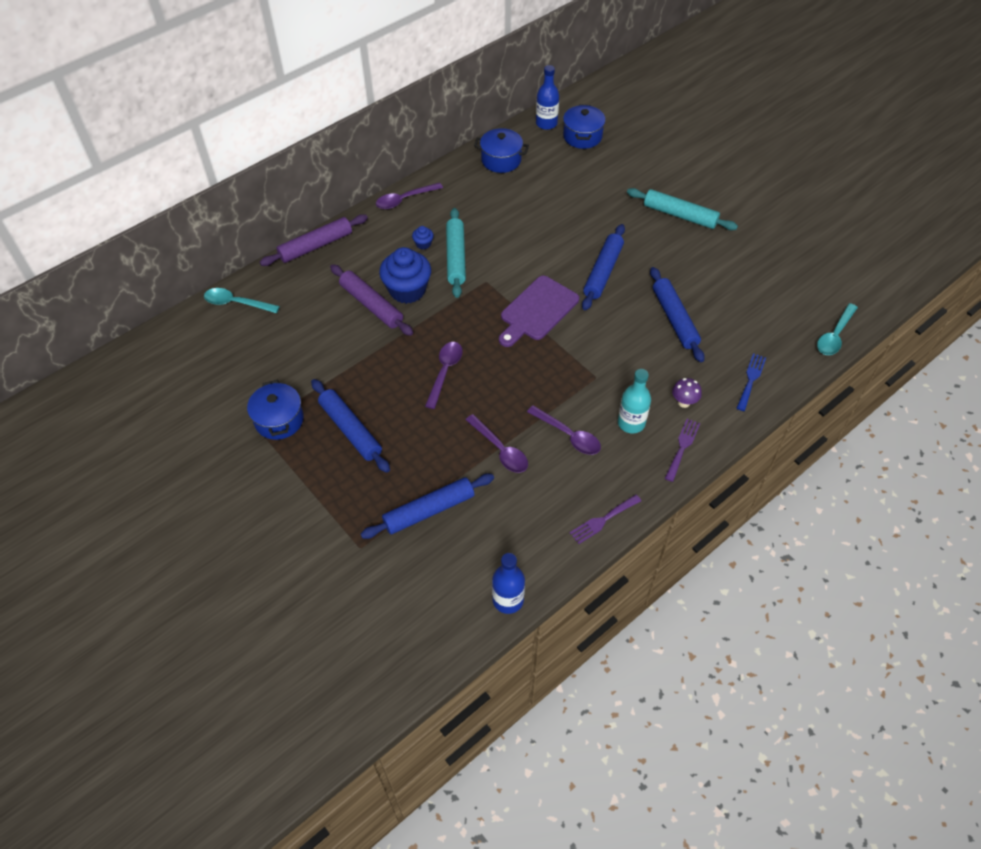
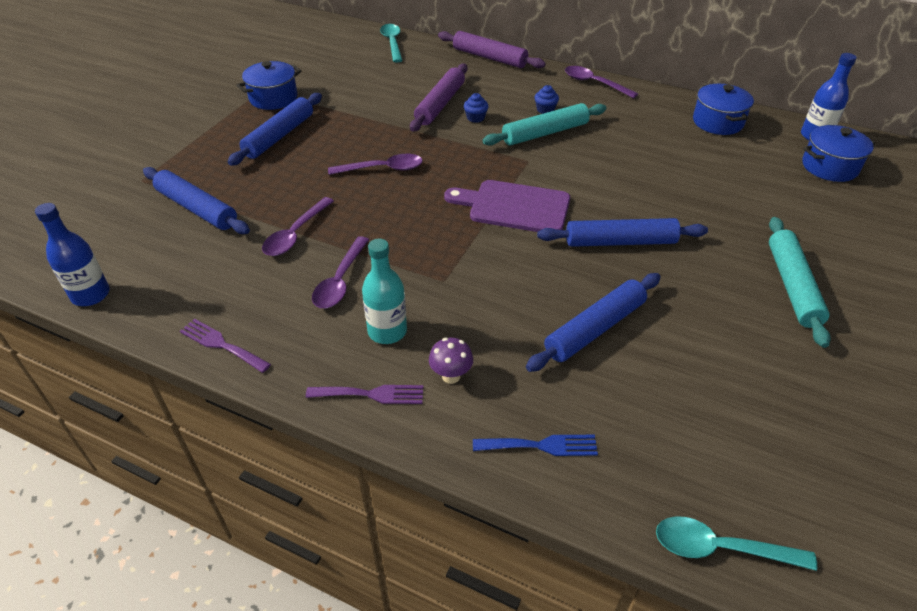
camera: 65 degrees right, 10 degrees down
(407, 290) = (475, 118): blue cupcake -> blue cupcake, size x0.44

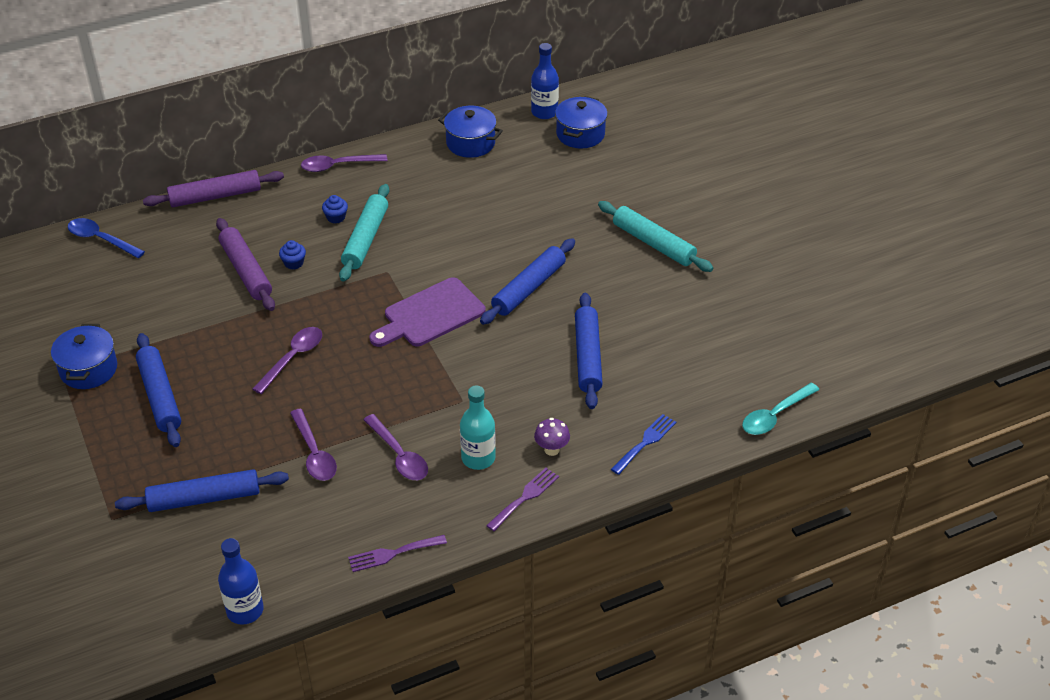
camera: 50 degrees left, 0 degrees up
(392, 43) = (101, 239): turquoise spoon -> blue spoon

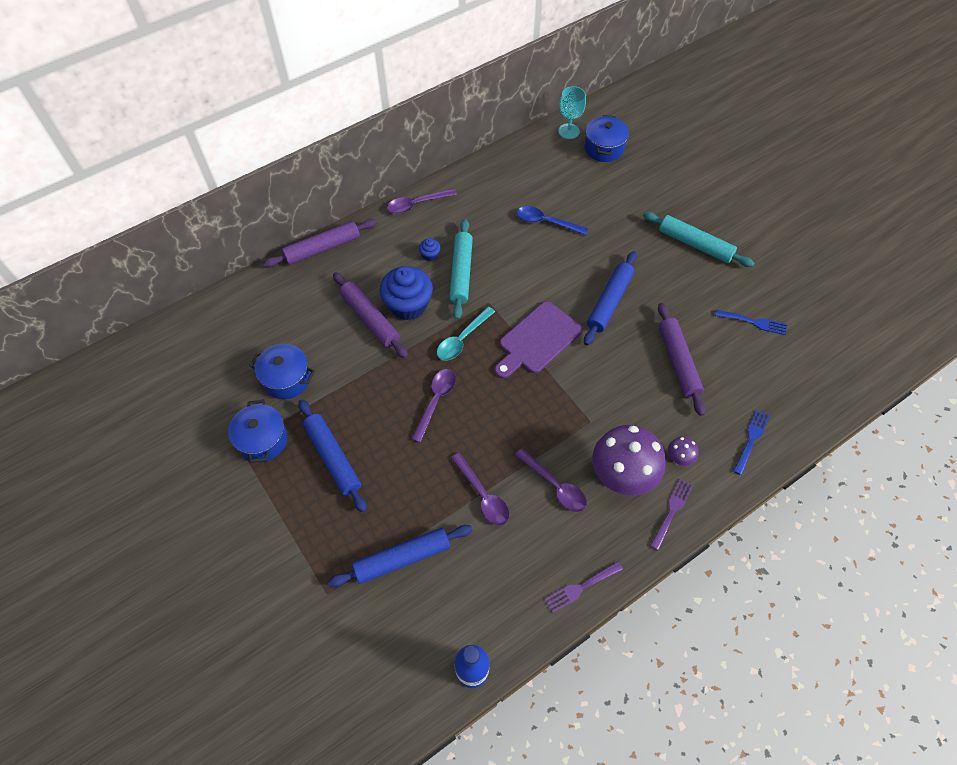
camera: 10 degrees left, 15 degrees up
(101, 239) = (236, 305): blue spoon -> blue spoon (546, 222)
(294, 263) = (408, 305): blue cupcake -> blue cupcake, size x2.30
(470, 143) = (518, 168): blue pot -> blue pot (287, 379)
(478, 458) = (621, 477): turquoise bottle -> purple mushroom
(544, 112) = (568, 131): blue bottle -> turquoise goblet
(587, 356) = (678, 362): blue rolling pin -> purple rolling pin
(694, 329) = (754, 322): none -> blue fork
(775, 415) = (844, 396): turquoise spoon -> turquoise spoon (462, 339)

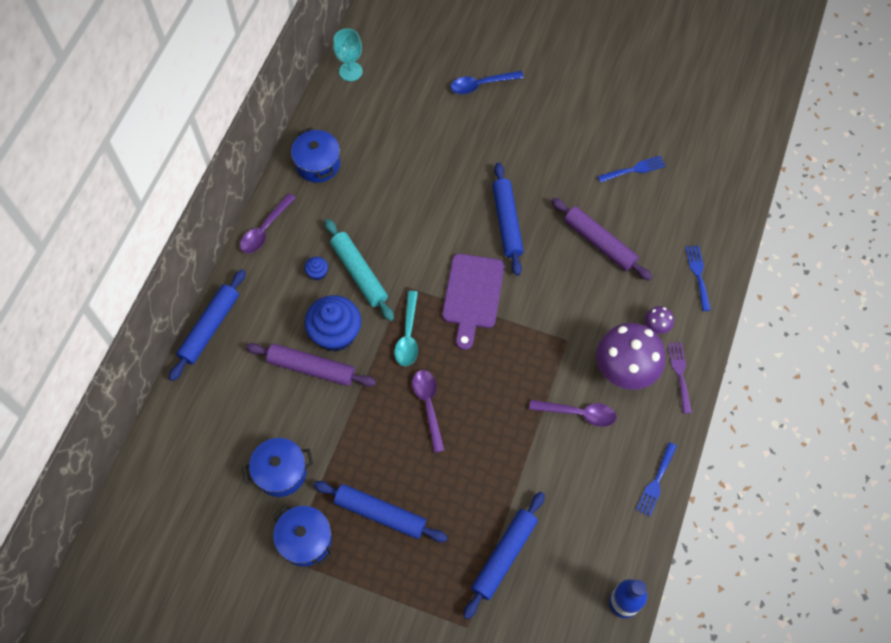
camera: 35 degrees left, 5 degrees up
(322, 248) = (210, 328): purple rolling pin -> blue rolling pin
(483, 495) = (528, 460): purple spoon -> none
(546, 222) = (398, 177): blue spoon -> blue spoon (481, 85)
(580, 588) = (656, 482): purple fork -> blue fork
(604, 148) = (395, 71): blue pot -> blue pot (318, 164)
(695, 244) = (540, 124): turquoise rolling pin -> none

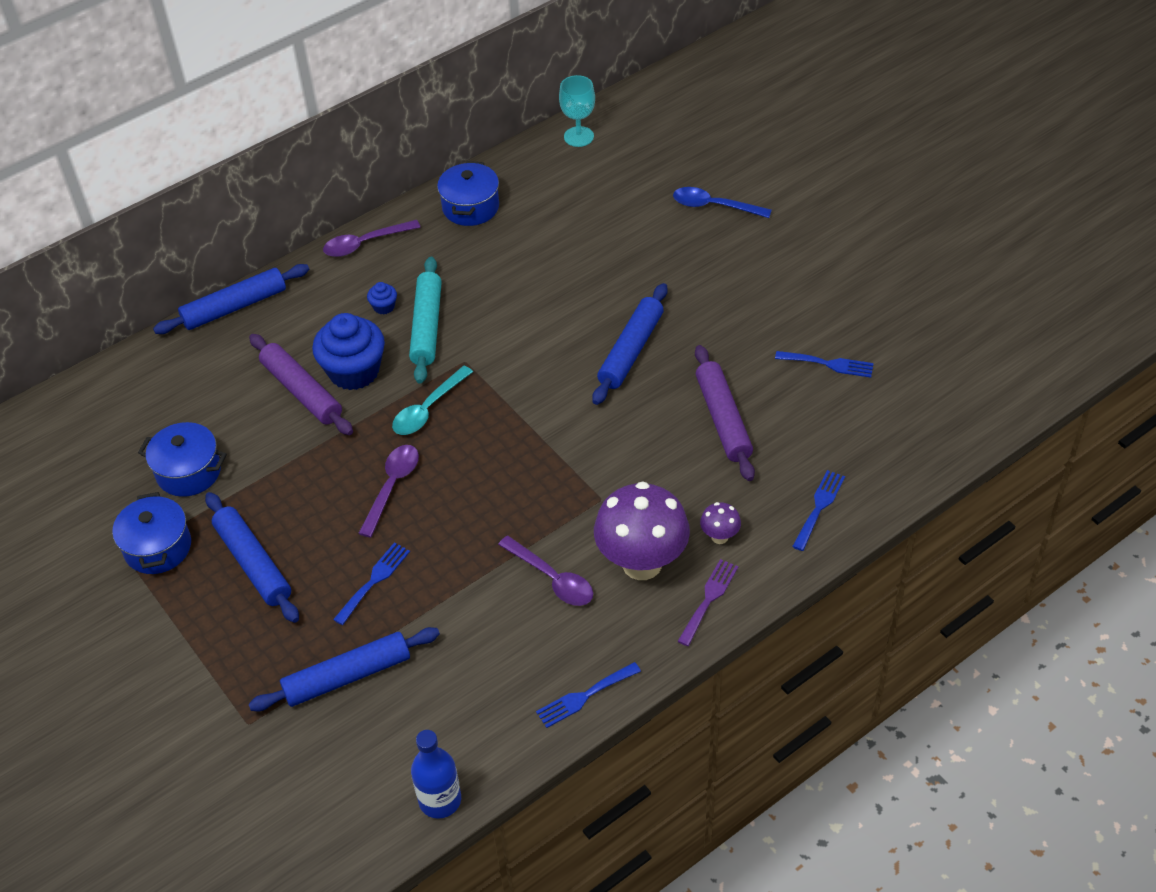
camera: 35 degrees right, 15 degrees down
(469, 479) = (374, 580): none -> blue fork
(472, 295) = (531, 404): purple cutting board -> none

